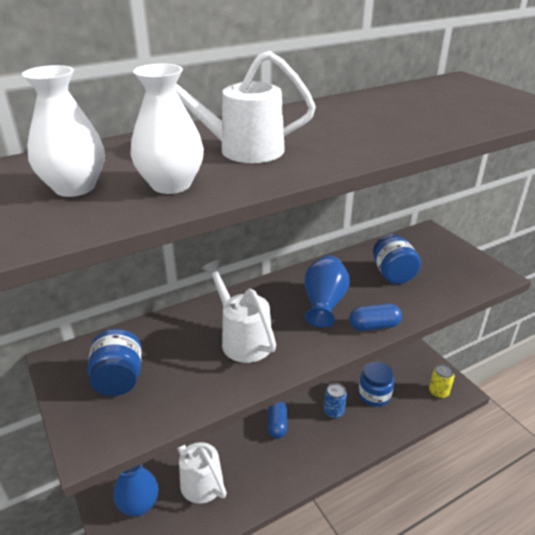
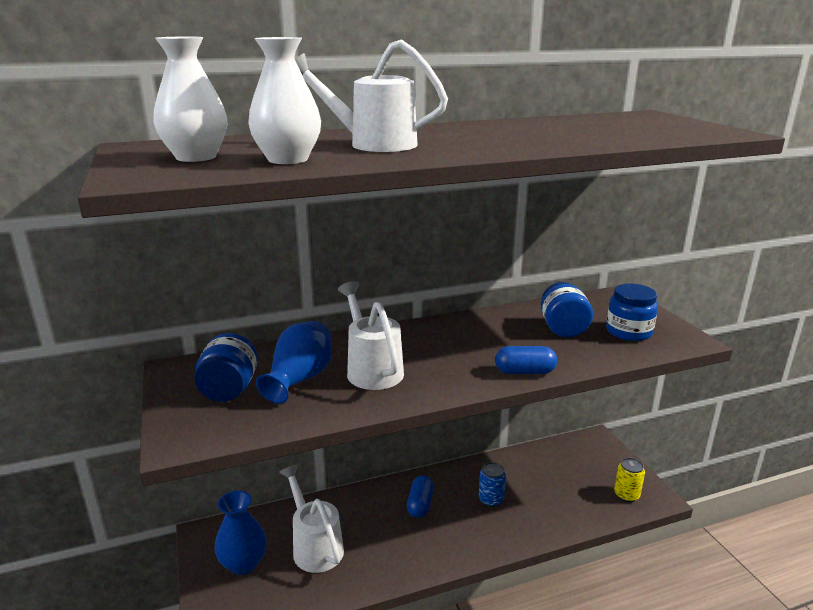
camera: 10 degrees right, 10 degrees down
(324, 303) = (474, 347): blue vase -> blue vase (300, 379)
(374, 394) = (544, 488): blue jar -> blue jar (628, 332)

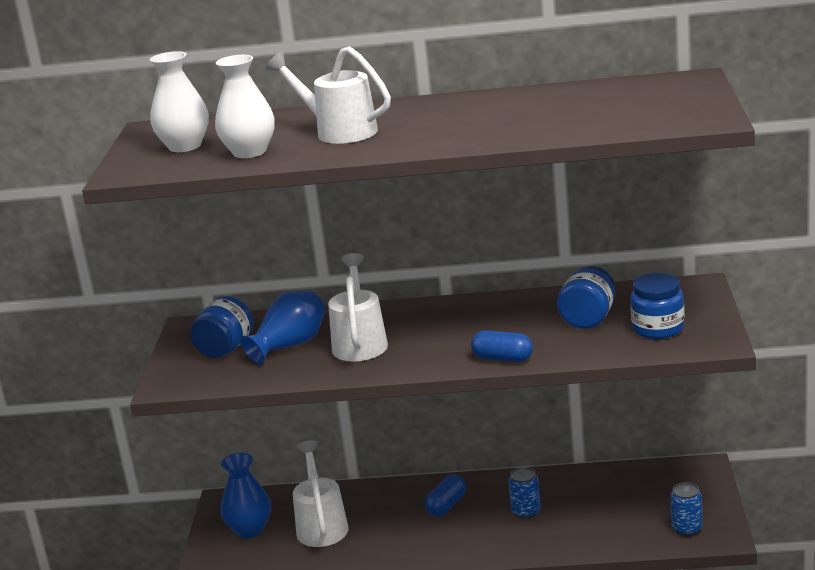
camera: 25 degrees right, 0 degrees up
(626, 495) = (687, 528): yellow can -> blue can

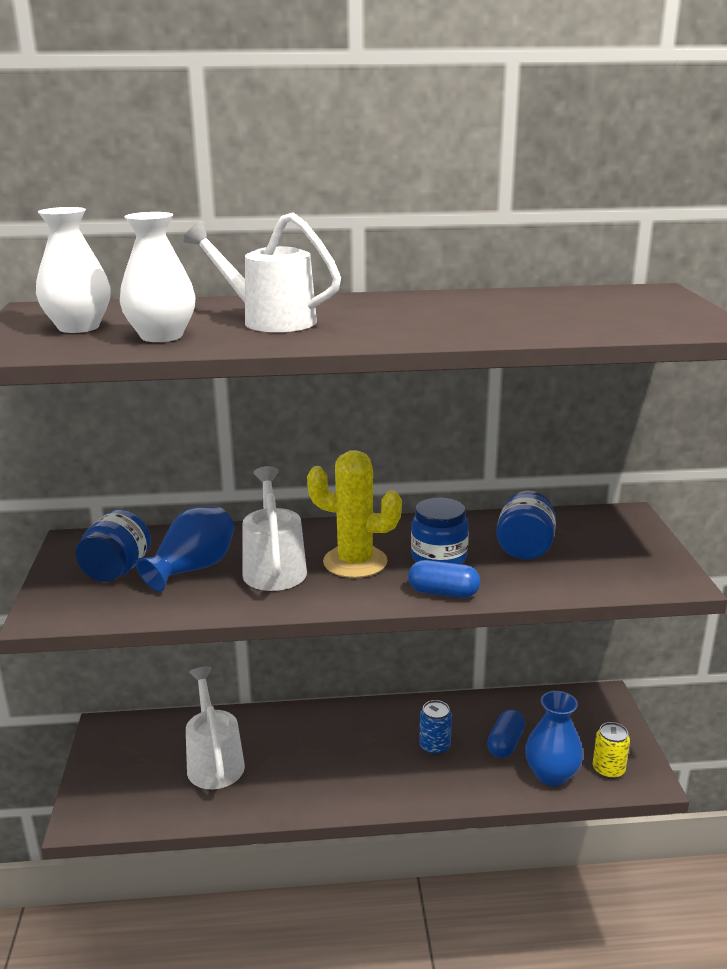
camera: 10 degrees left, 0 degrees up
(250, 529) = (134, 765): blue vase -> blue vase (551, 775)
(431, 336) = (355, 562): none -> yellow cactus
(447, 505) = (349, 737): blue capsule -> blue capsule (505, 743)
(658, 328) = (605, 561): blue jar -> blue jar (439, 557)
(687, 528) = (608, 770): blue can -> yellow can

